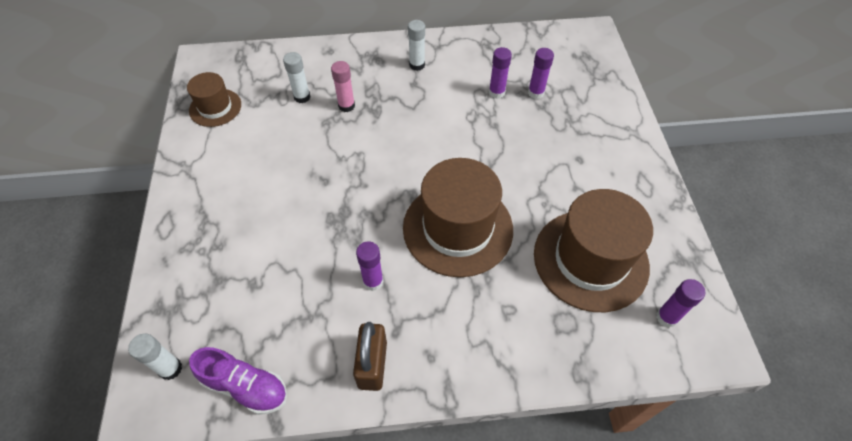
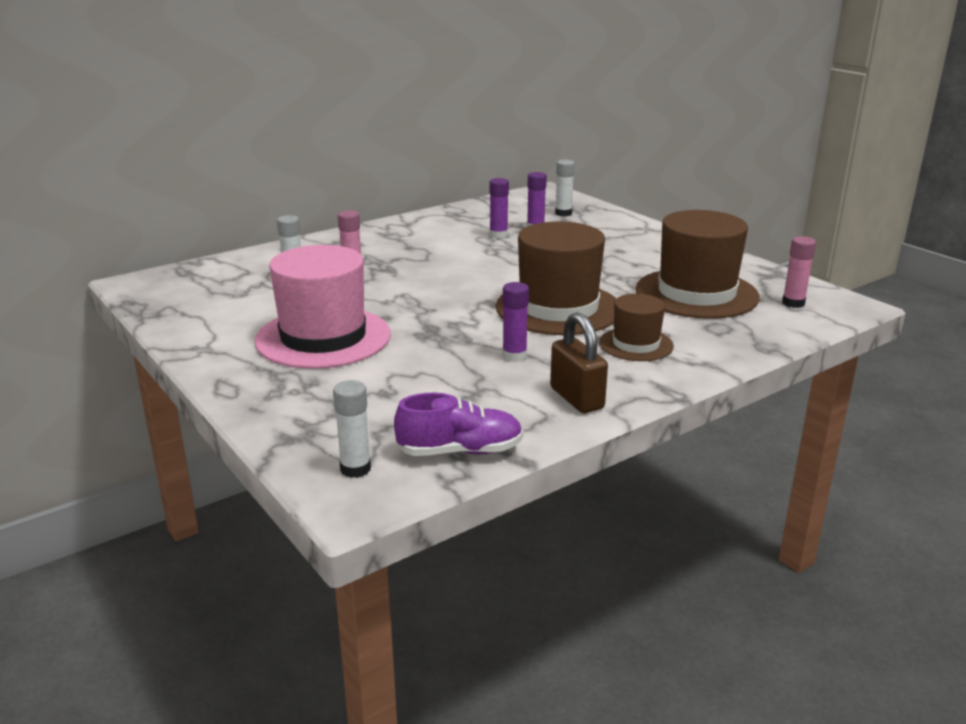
camera: 30 degrees left, 30 degrees down
(215, 107) = (193, 306): brown hat -> brown hat (636, 344)
(265, 189) = (323, 337): none -> pink hat
(417, 65) = (398, 237): white glue stick -> white glue stick (563, 213)
(666, 317) = (793, 303): purple glue stick -> pink glue stick

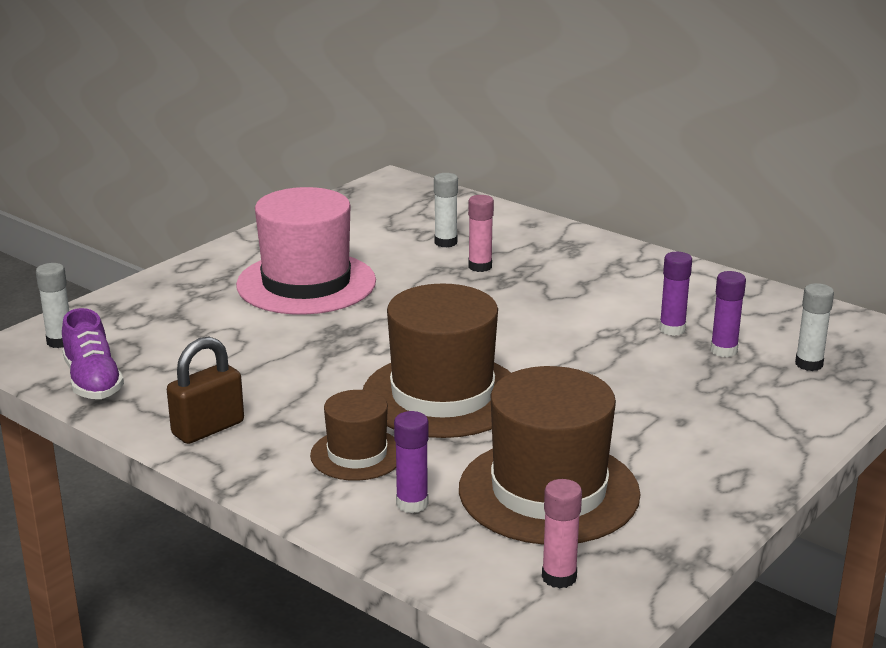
camera: 75 degrees right, 0 degrees up
(514, 356) = (298, 383): purple glue stick -> purple glue stick (412, 503)

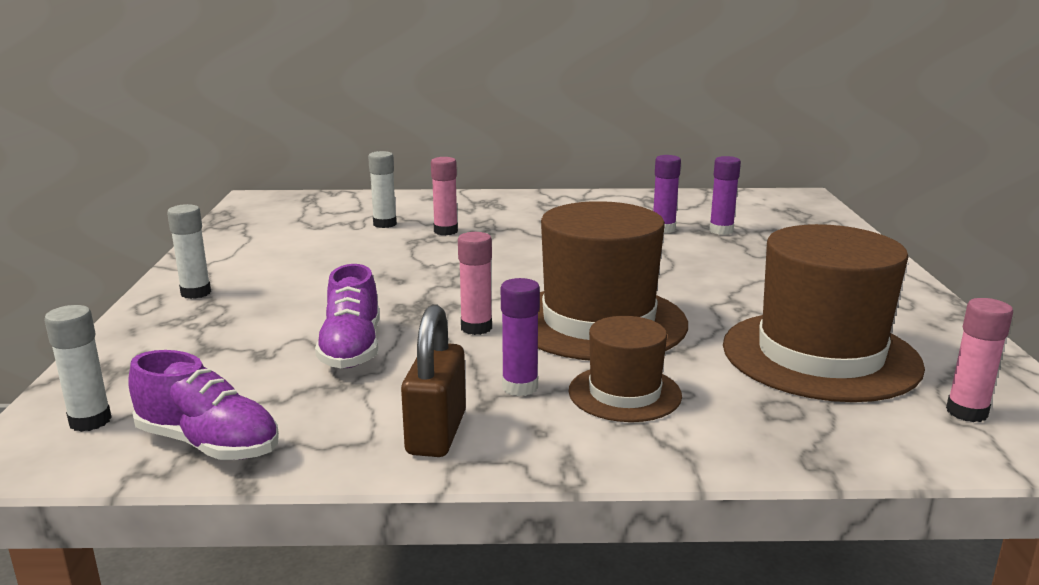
camera: 40 degrees left, 5 degrees down
(252, 349) = (352, 349): none -> purple shoe
(306, 283) = (309, 283): pink hat -> none
(352, 365) = (476, 328): none -> pink glue stick
(412, 503) = (751, 411): purple glue stick -> purple glue stick (520, 387)
(809, 364) = (783, 222): white glue stick -> white glue stick (196, 293)

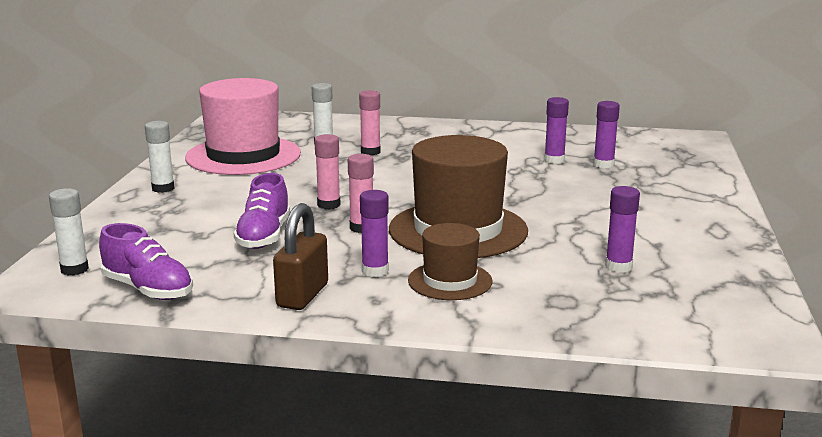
camera: 10 degrees right, 0 degrees up
(290, 244) = (243, 156): none -> pink hat
(820, 355) = (618, 266): brown hat -> purple glue stick
(966, 412) = (704, 314): pink glue stick -> pink glue stick (328, 205)

